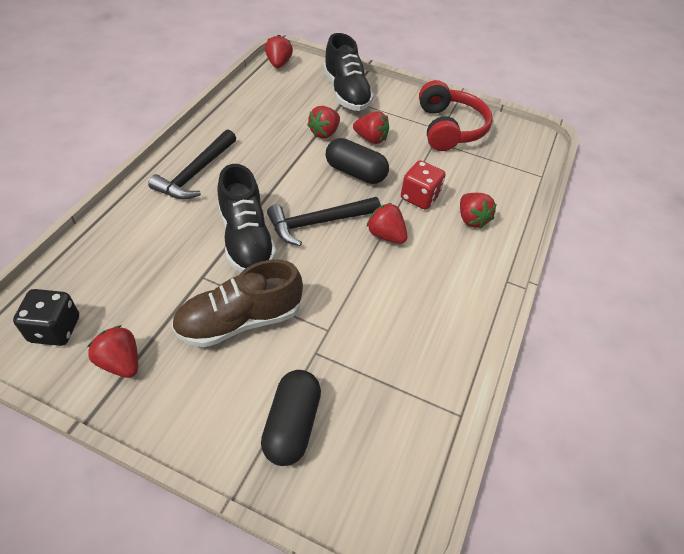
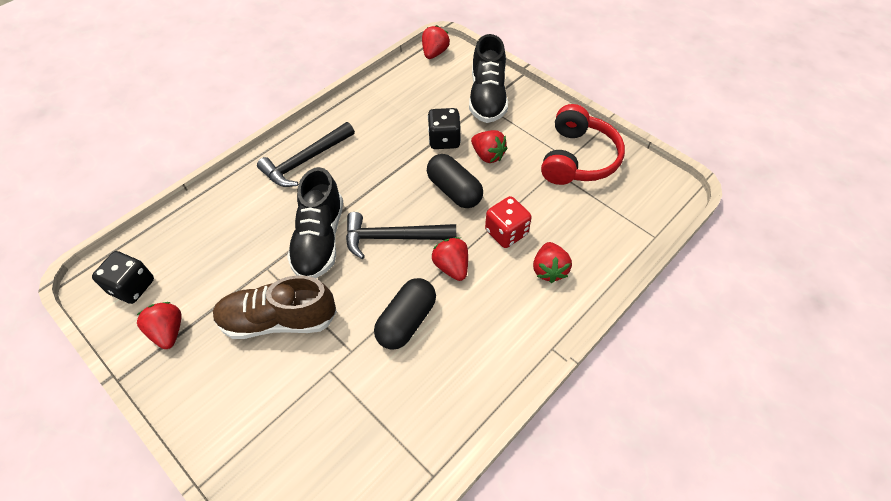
camera: 25 degrees right, 5 degrees up
(292, 425) = (278, 434): black capsule -> black capsule (407, 321)
(324, 133) = (444, 140): red strawberry -> black dice

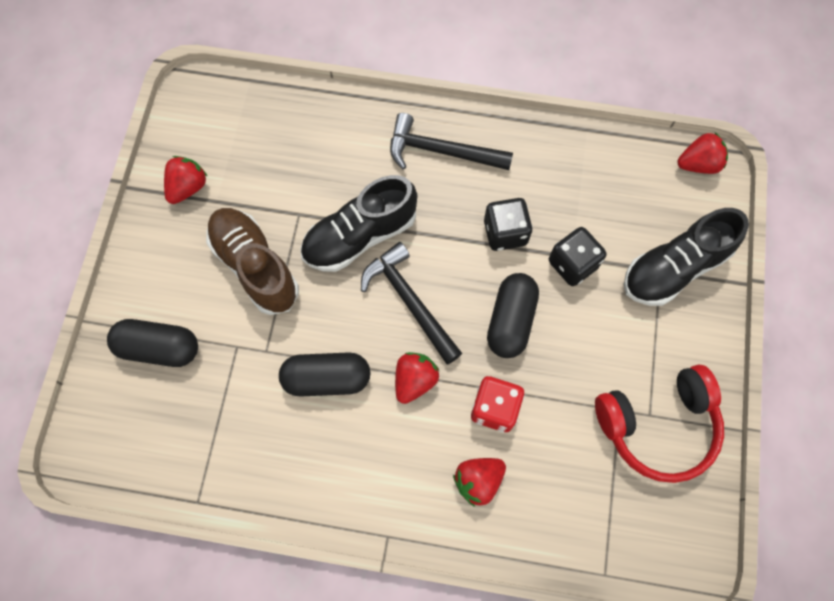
camera: 55 degrees right, 15 degrees up
(132, 287) = (208, 123): black dice -> black dice (505, 233)
(280, 432) = (159, 348): none -> black capsule
(488, 155) = (585, 324): red strawberry -> none

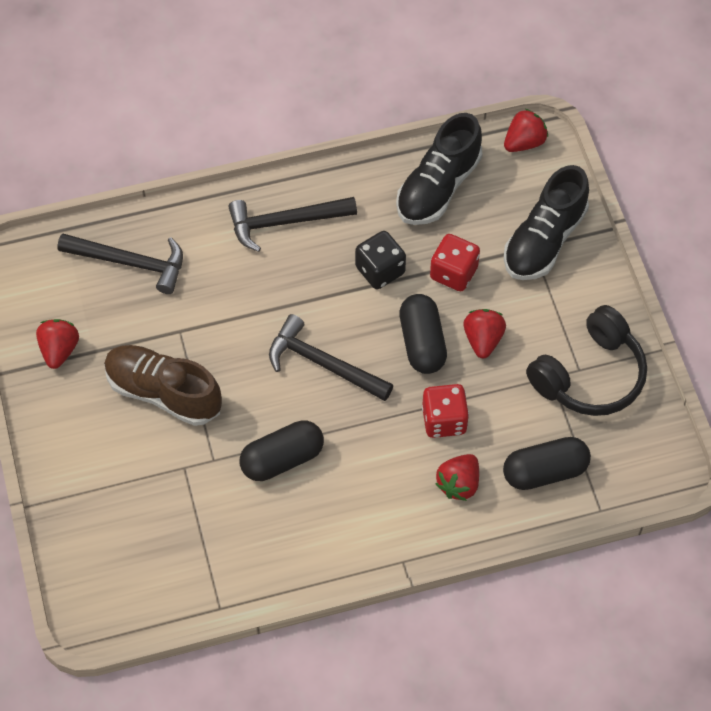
camera: 25 degrees left, 10 degrees down
(159, 348) = (112, 499): black capsule -> black capsule (545, 472)
(288, 133) = (130, 263): none -> black hammer
(360, 236) = (248, 327): black shoe -> black shoe (438, 187)
(414, 380) = (362, 427): red strawberry -> red strawberry (483, 340)
(572, 264) = (453, 273): black dice -> red dice
(658, 426) = (590, 375): red headphones -> black headphones

